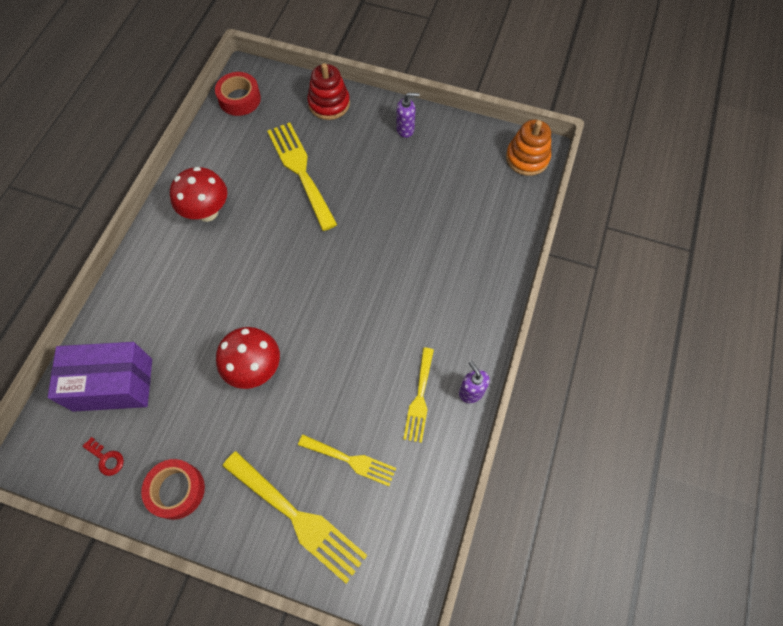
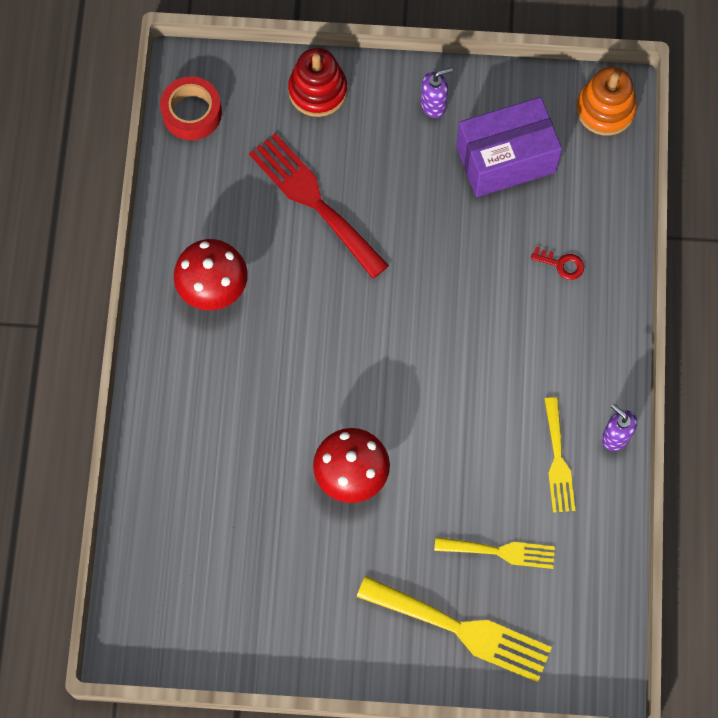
camera: 15 degrees left, 5 degrees up
(106, 458) = (217, 624): red key -> red key (562, 264)
(113, 384) = (187, 539): purple box -> purple box (506, 159)
(176, 490) = (313, 637): red tape -> none
(300, 171) = (314, 201): yellow fork -> red fork

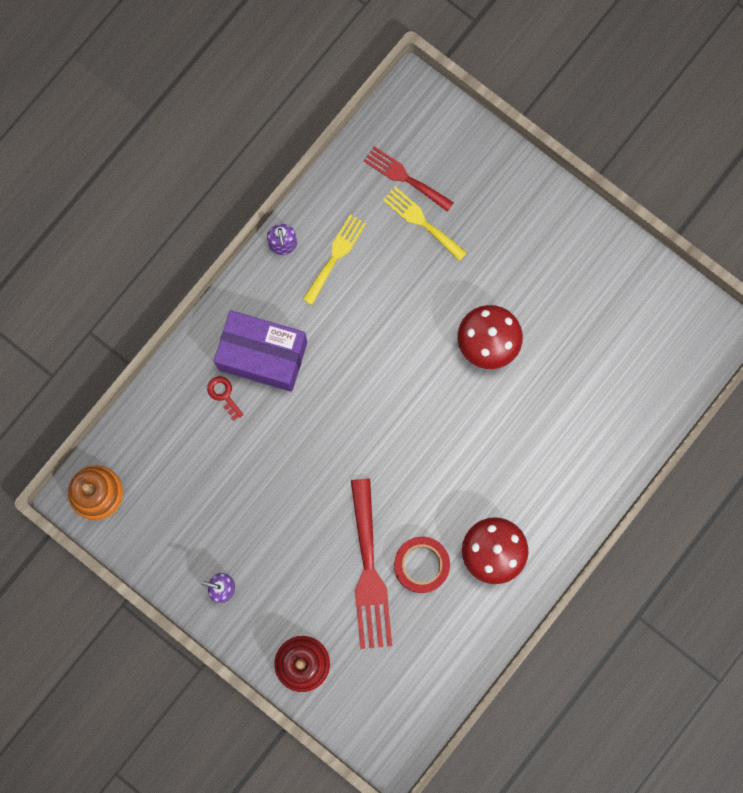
camera: 145 degrees left, 10 degrees up
(192, 113) = (412, 713): red tape -> red tape (421, 565)
(462, 630) = (485, 188): yellow fork -> none
(506, 159) = (202, 505): purple box -> purple box (263, 356)
(549, 584) = (405, 177): none -> red fork

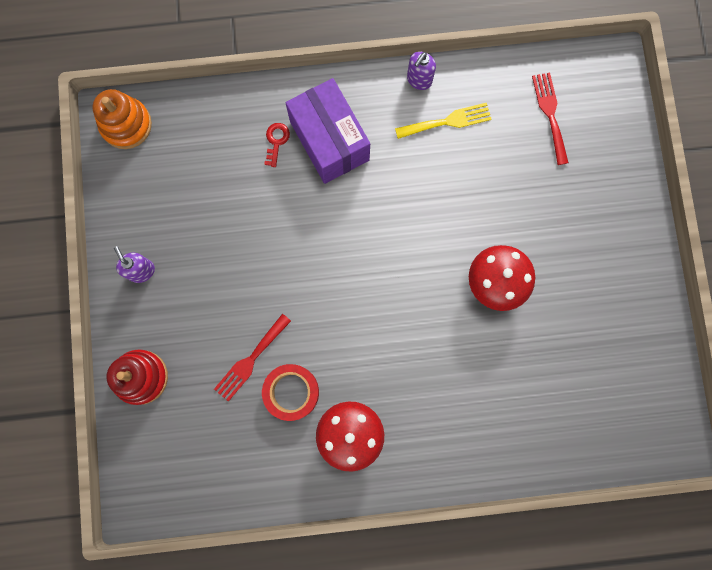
camera: 45 degrees right, 0 degrees up
(369, 572) = (250, 360): red fork -> red fork, size x0.61
(421, 221) = (532, 155): yellow fork -> none

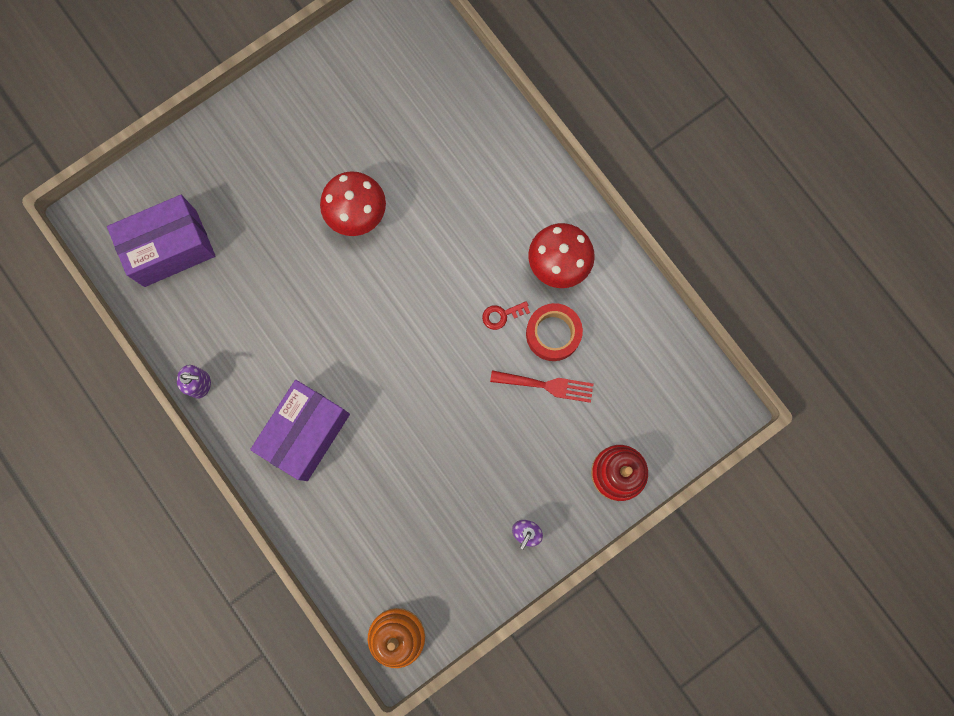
camera: 120 degrees left, 0 degrees up
(276, 141) = (334, 482): red key -> red key (502, 315)
(447, 121) = (227, 336): yellow fork -> none
(550, 114) = (170, 248): red fork -> purple box

